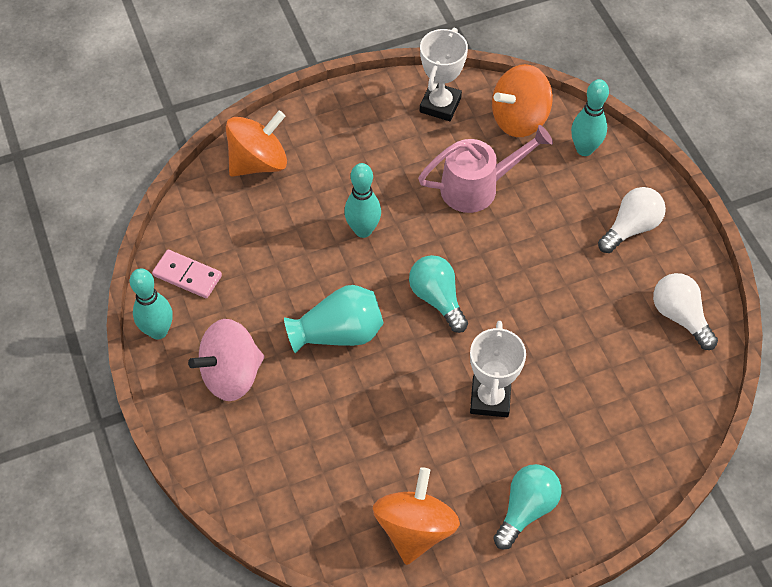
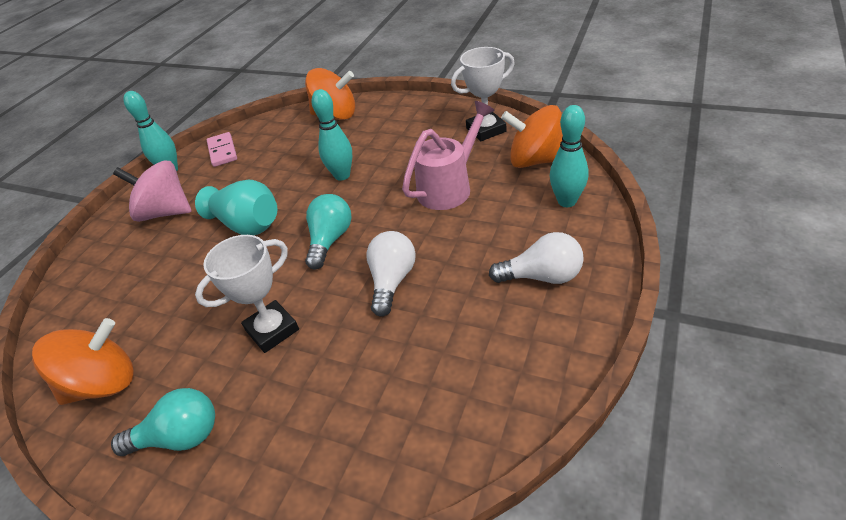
camera: 50 degrees right, 15 degrees down
(477, 187) = (449, 187): pink watering can -> pink watering can turned 75 degrees counterclockwise
(680, 316) = (505, 376): white light bulb -> white light bulb (392, 281)

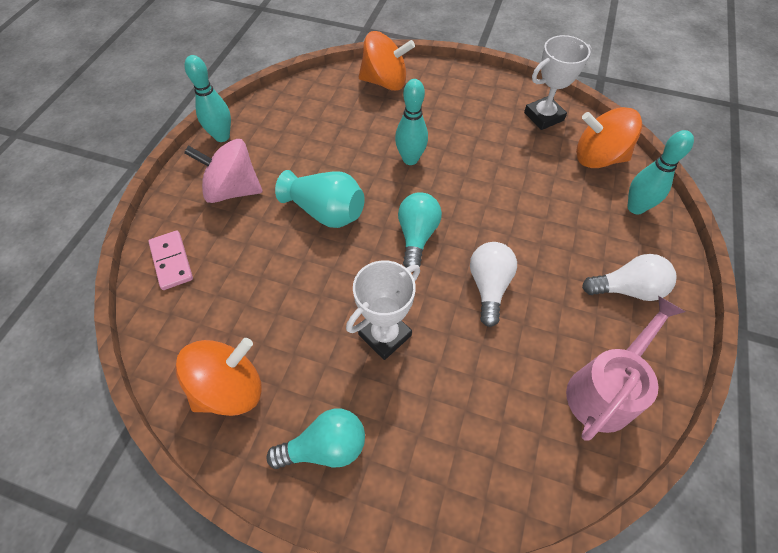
camera: 10 degrees left, 15 degrees up
(223, 151) = (273, 117): pink domino -> pink domino (172, 261)
(449, 187) = (521, 182): pink watering can -> pink watering can (605, 389)

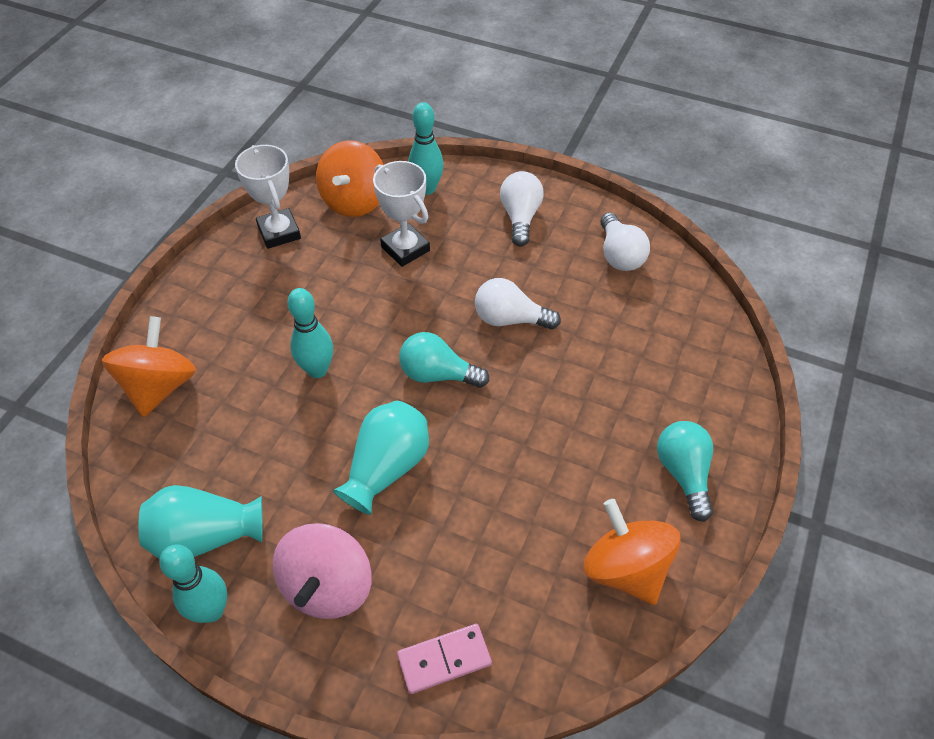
camera: 85 degrees left, 5 degrees down
(273, 124) = (205, 536): none -> turquoise vase
(385, 335) = (563, 415): white trophy -> white trophy (405, 248)
(605, 389) = (619, 255): pink watering can -> white light bulb

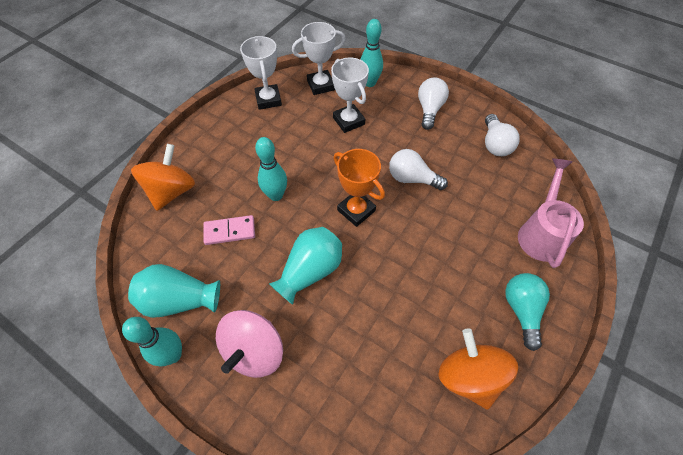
camera: 10 degrees right, 5 degrees up
(354, 201) = (321, 85): orange spinning top -> white trophy
(438, 374) = (356, 210): turquoise light bulb -> orange trophy
(444, 659) = (326, 422): pink domino -> pink domino (230, 231)
(697, 368) = (541, 233): none -> pink watering can

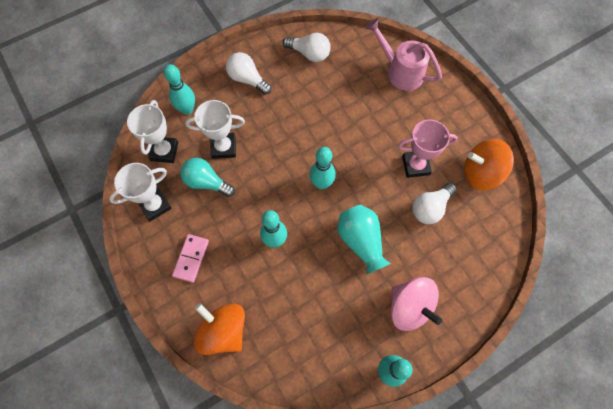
camera: 65 degrees left, 10 degrees up
(180, 300) = (342, 353): turquoise vase -> none
(230, 231) = (294, 292): pink domino -> pink domino (191, 258)
(268, 100) = (155, 205): white trophy -> white trophy turned 45 degrees counterclockwise
(356, 210) = (321, 184): orange trophy -> turquoise bowling pin
(412, 179) = (312, 129): white light bulb -> white light bulb (430, 208)
(432, 293) = (416, 165): none -> pink trophy
(521, 310) = (450, 117): turquoise light bulb -> turquoise light bulb (206, 182)

